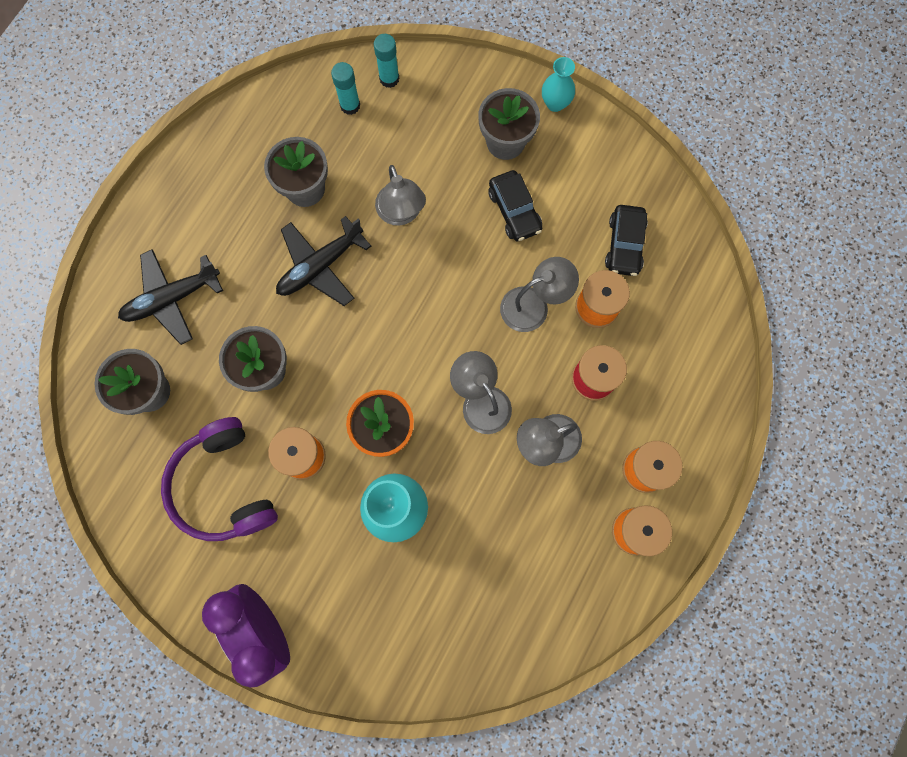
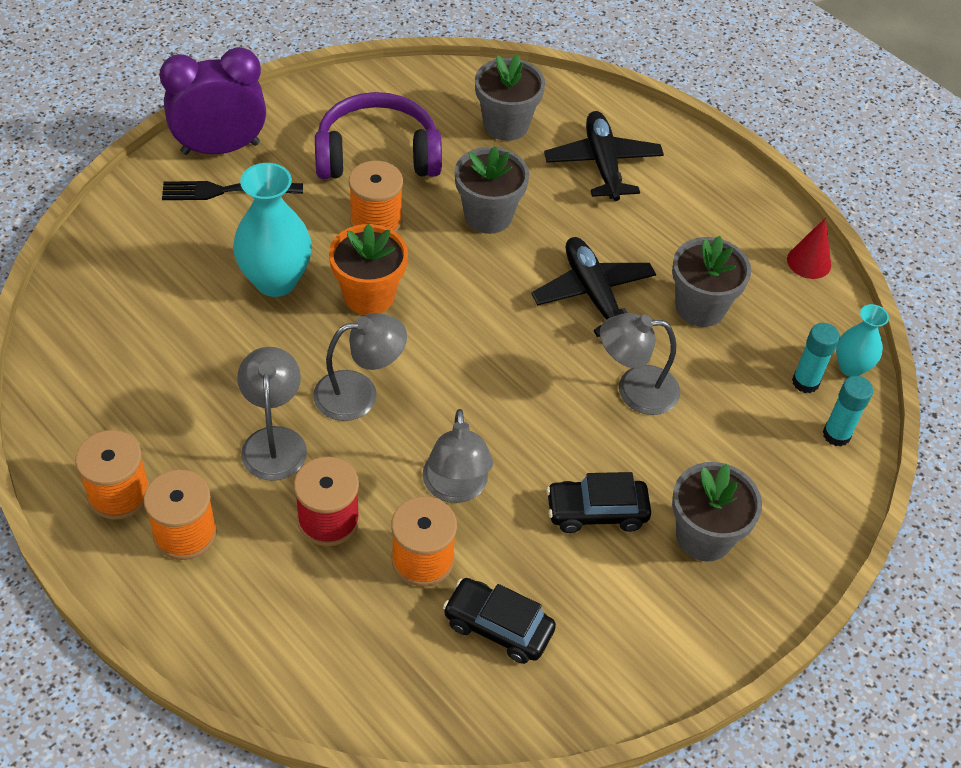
camera: 105 degrees right, 25 degrees down
(230, 124) = (809, 262): none -> red cone
(313, 596) = (226, 191): none -> black fork
(555, 103) = (749, 620): turquoise vase -> turquoise vase (851, 367)

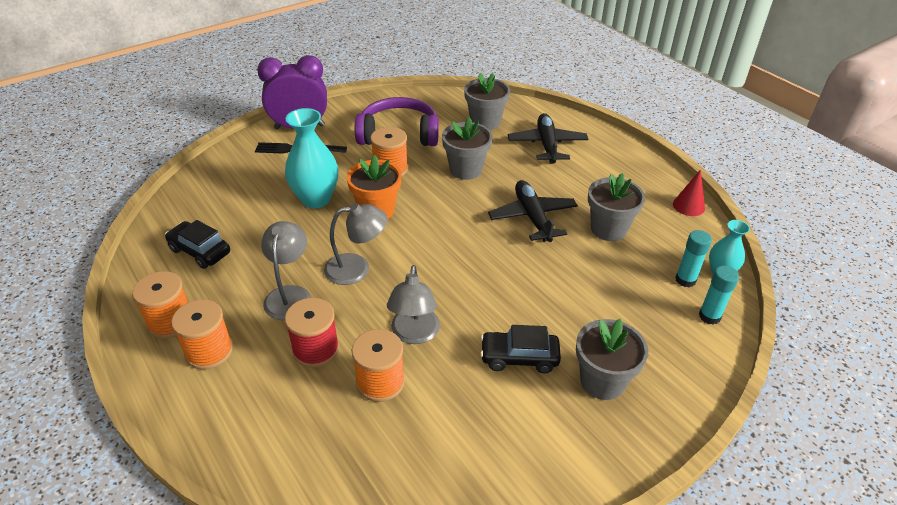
camera: 10 degrees right, 10 degrees down
(498, 627) = (430, 436): black car -> black car (200, 251)
(634, 390) = (556, 277): grey lamp -> none

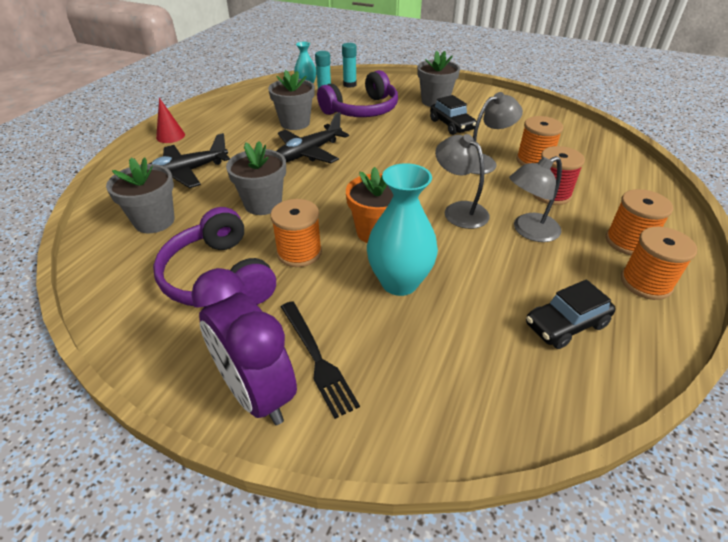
camera: 120 degrees left, 0 degrees up
(200, 251) = (565, 324): black car -> black car turned 60 degrees clockwise
(613, 294) = (362, 110): none -> purple headphones
(688, 206) = (240, 103): red cone -> red cone (170, 136)

